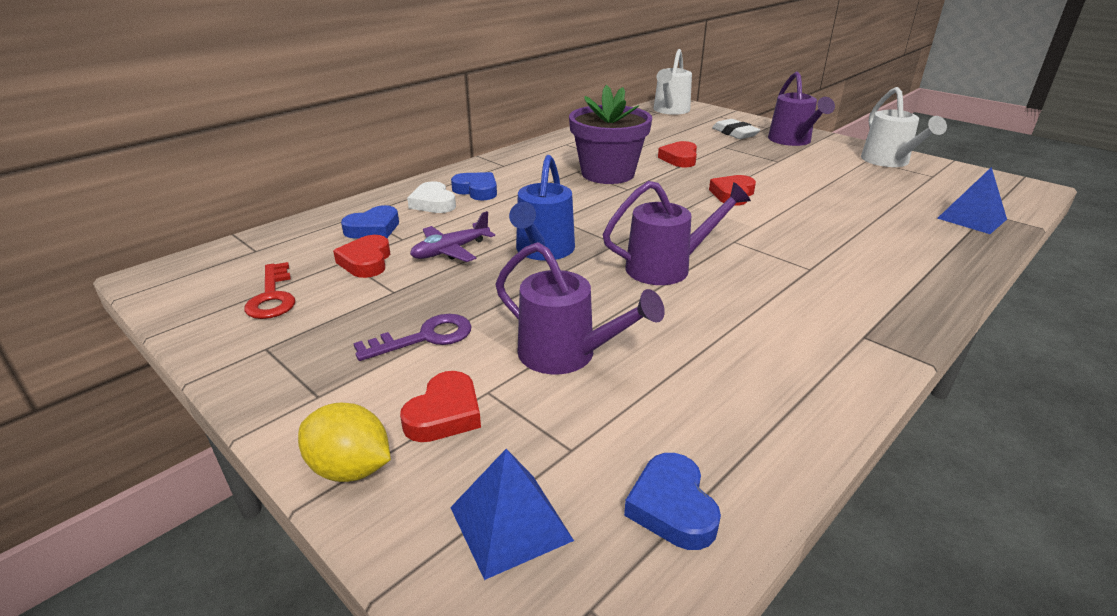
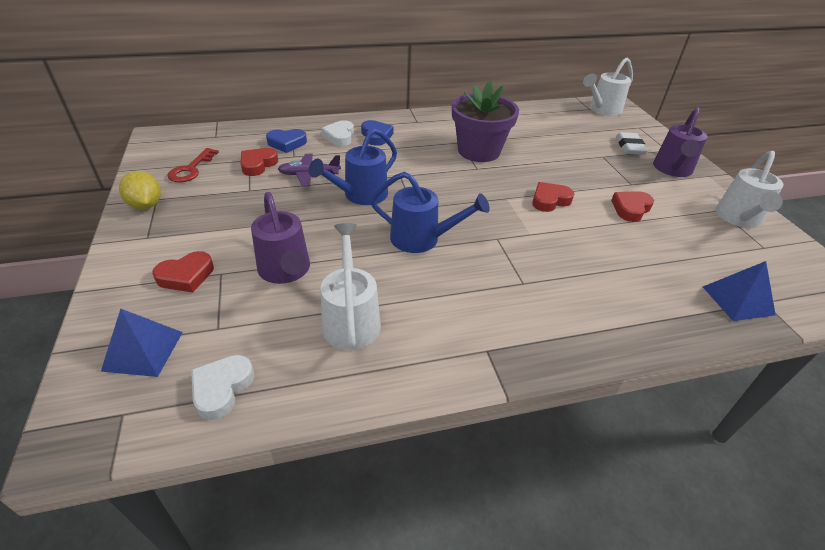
camera: 30 degrees right, 10 degrees up
(350, 469) = (116, 284): yellow lemon -> yellow lemon (146, 205)
(425, 337) = (230, 226): purple key -> none
(667, 267) = (422, 239): purple watering can -> blue watering can
(672, 507) = (222, 388): blue heart -> white heart
(679, 159) = (550, 156): red heart -> red heart (630, 209)
(705, 368) = (351, 318): none -> white watering can

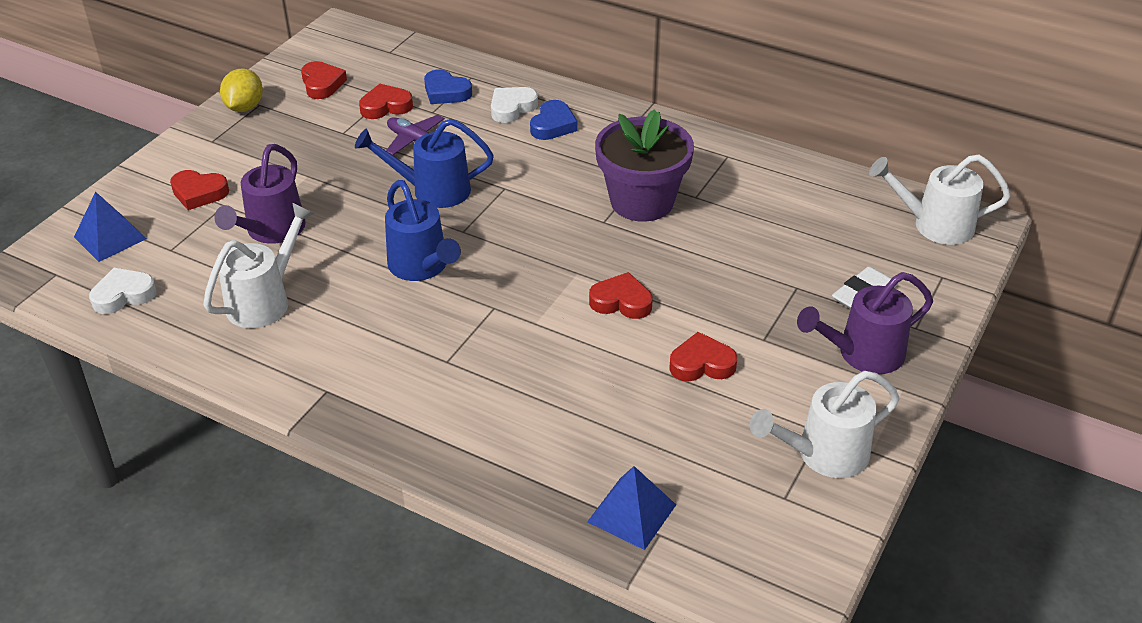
camera: 45 degrees right, 0 degrees up
(191, 169) = (322, 84): red key -> red heart

